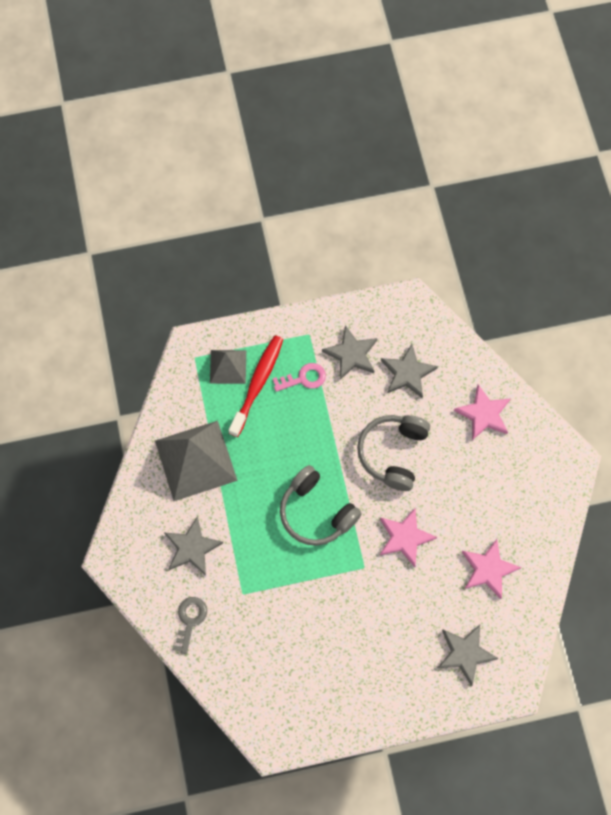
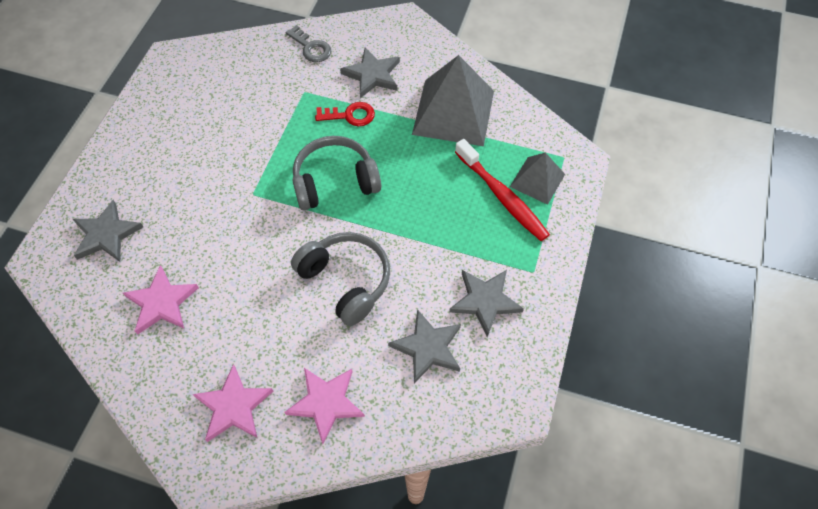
camera: 120 degrees right, 10 degrees down
(246, 540) = (350, 115): none -> red key
(303, 378) = (484, 240): pink key -> none
(405, 537) = (253, 244): pink star -> pink star (233, 406)

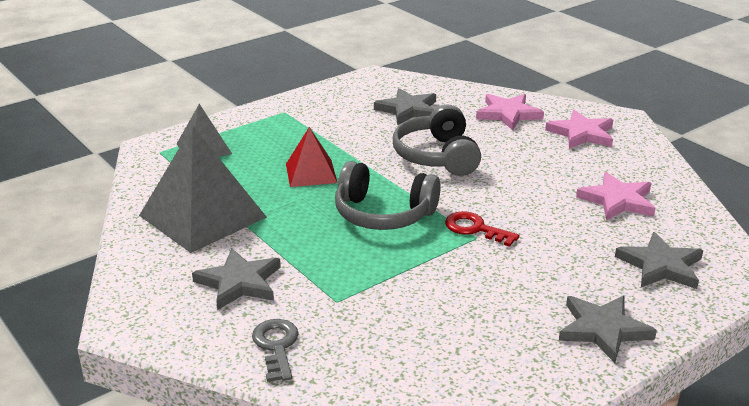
camera: 145 degrees left, 30 degrees down
(350, 115) = (309, 257): red key -> red key (475, 229)
(427, 198) = (311, 173): none -> red pyramid
(485, 301) = (339, 113): grey star -> grey star (603, 329)
(502, 197) = (247, 151): red toothbrush -> none

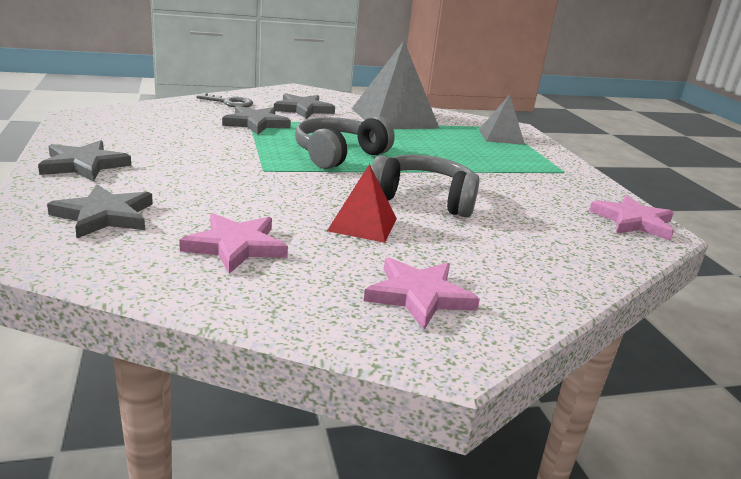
camera: 110 degrees right, 5 degrees down
(311, 173) = (431, 153): red pyramid -> red pyramid (362, 224)
(408, 110) = (548, 219): grey star -> grey star (256, 123)
(475, 229) = (276, 173): red key -> none
(508, 114) = (511, 269): pink star -> pink star (633, 221)

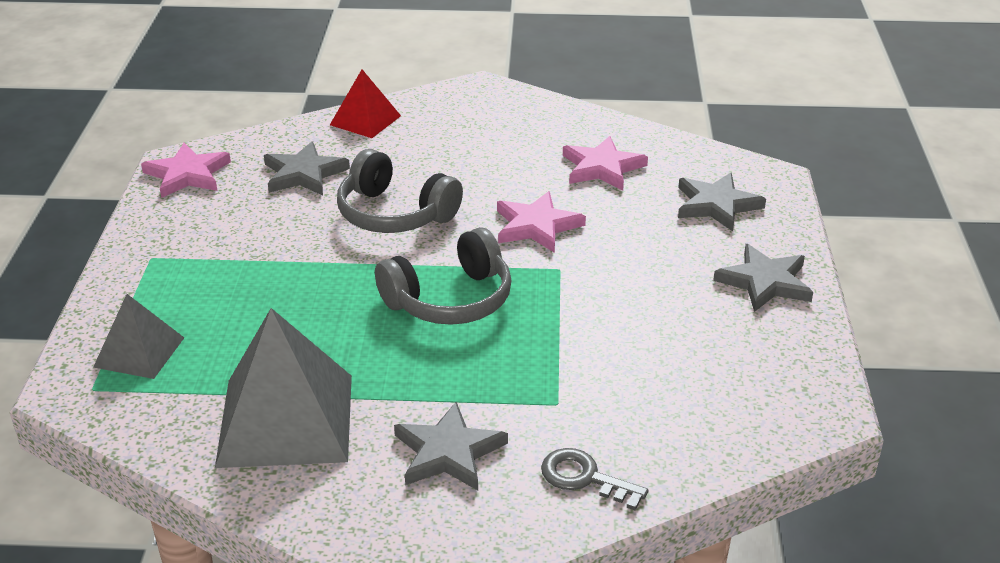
camera: 160 degrees left, 10 degrees up
(256, 123) = (548, 392): grey star -> grey star (304, 174)
(362, 224) = (481, 184): red pyramid -> red pyramid (365, 120)
(419, 296) = (475, 120): pink star -> pink star (536, 226)

